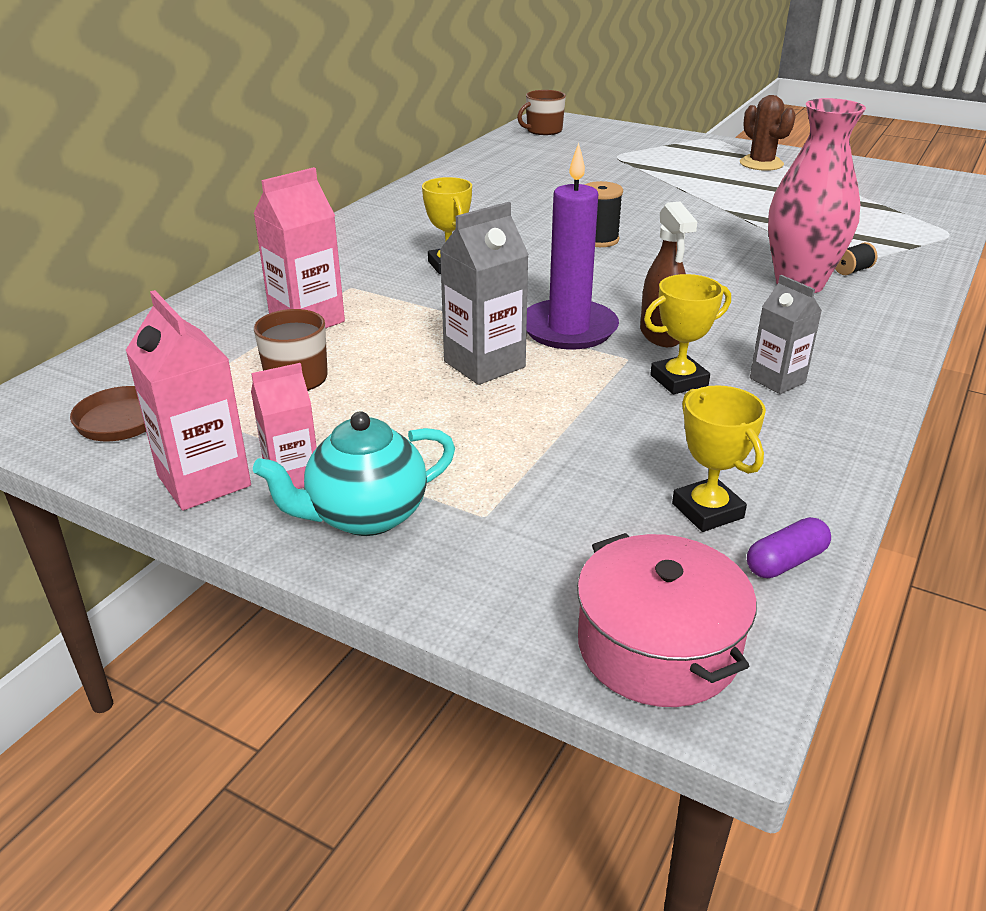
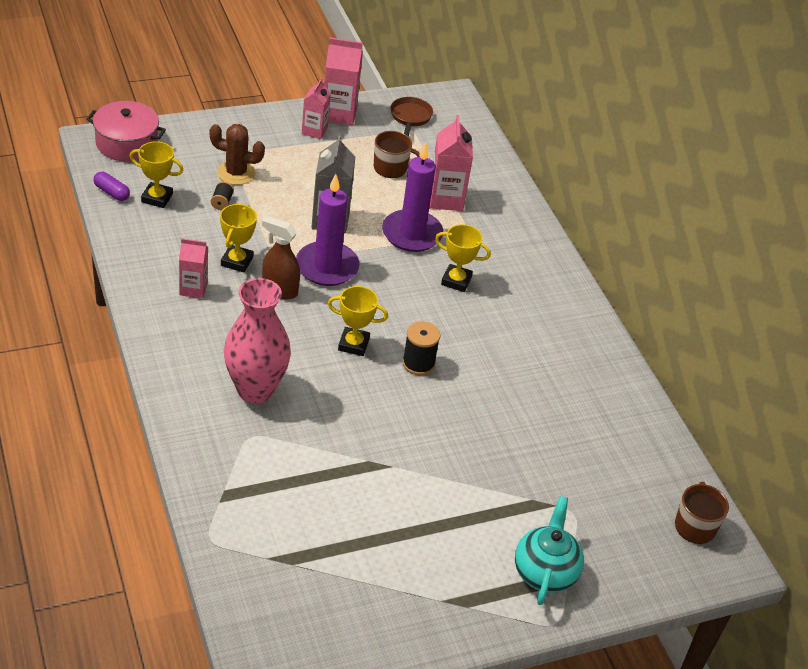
camera: 125 degrees right, 10 degrees up
(365, 516) = (268, 132): turquoise teapot -> turquoise teapot (545, 572)
(414, 312) = (412, 234): none -> purple candle
(642, 271) = (353, 344): none -> yellow trophy
(761, 164) = (454, 587): brown cactus -> brown cactus (236, 173)
(777, 380) = (193, 289): grey carton -> pink carton
(786, 562) = (111, 192): purple capsule -> purple capsule turned 60 degrees counterclockwise
(852, 270) = (237, 429): black spool -> black spool (222, 202)

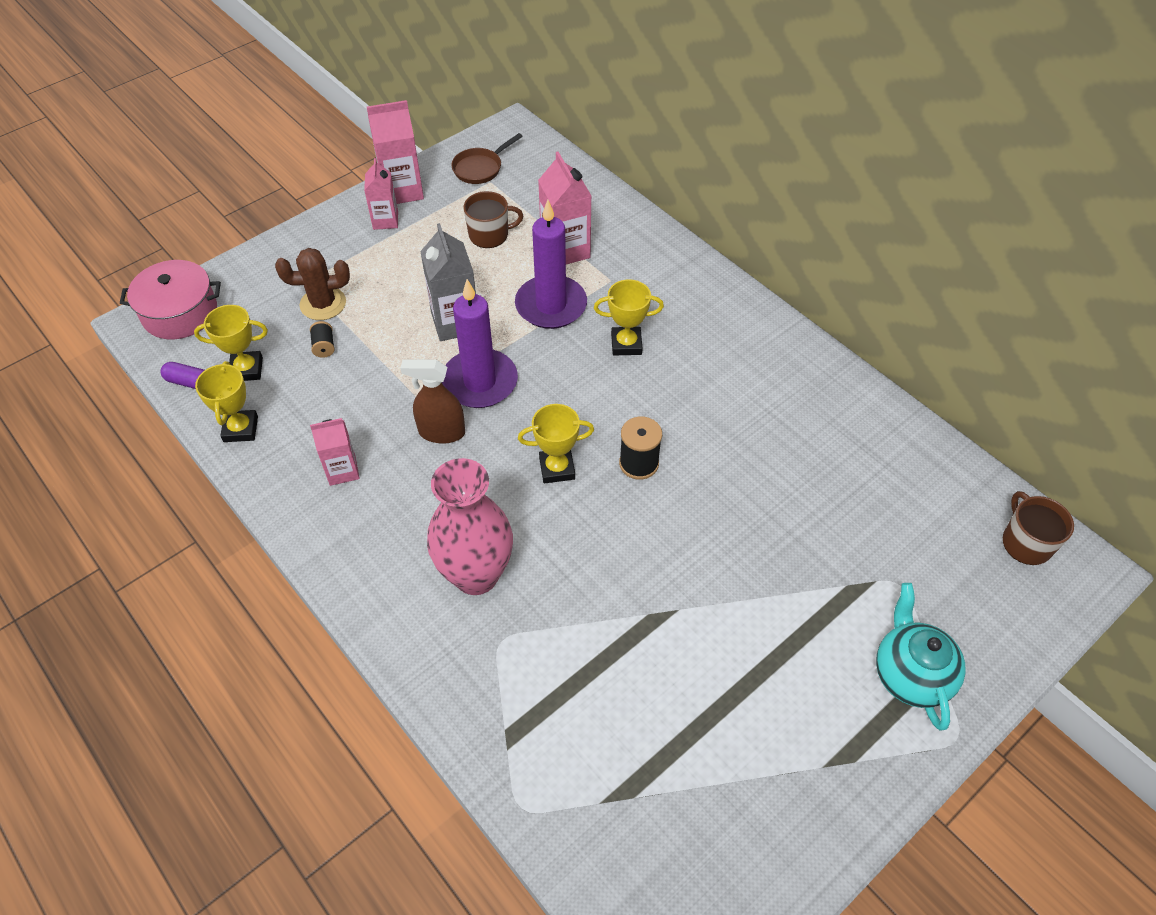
camera: 15 degrees left, 10 degrees up
(237, 261) = (376, 415): yellow trophy -> yellow trophy (241, 429)
(410, 117) = (480, 168): brown pan -> brown pan turned 120 degrees counterclockwise

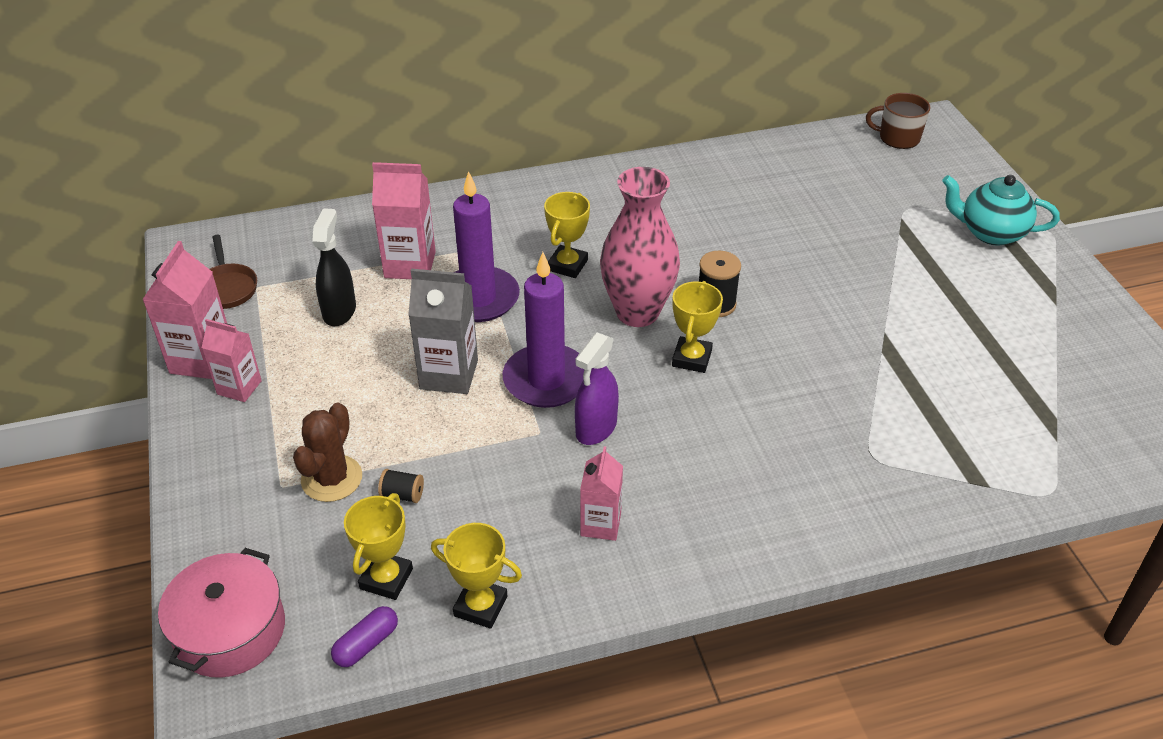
camera: 65 degrees left, 10 degrees down
(441, 432) = (596, 428): brown spray bottle -> purple spray bottle
(476, 575) = (790, 453): pink vase -> pink vase (637, 312)
(489, 235) = (339, 311): brown mug -> black spray bottle

